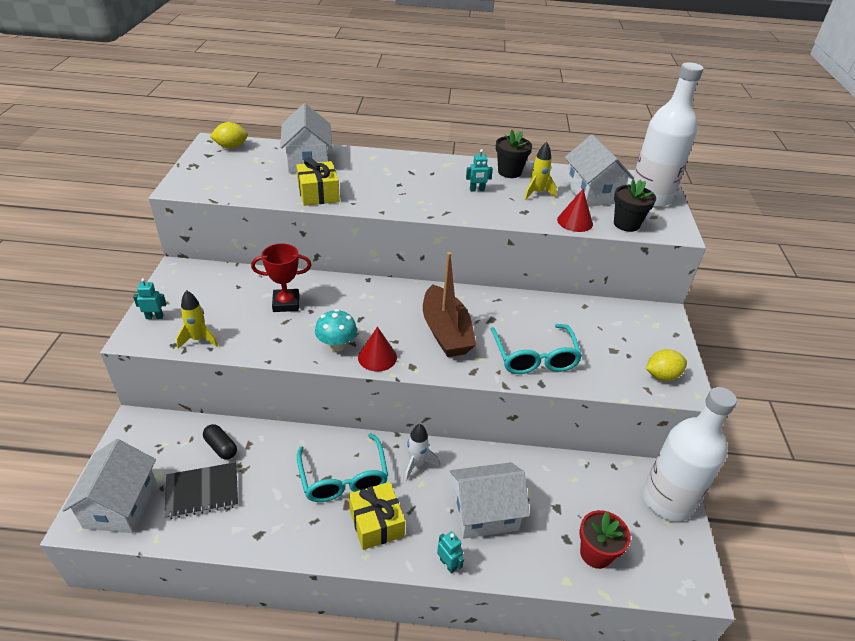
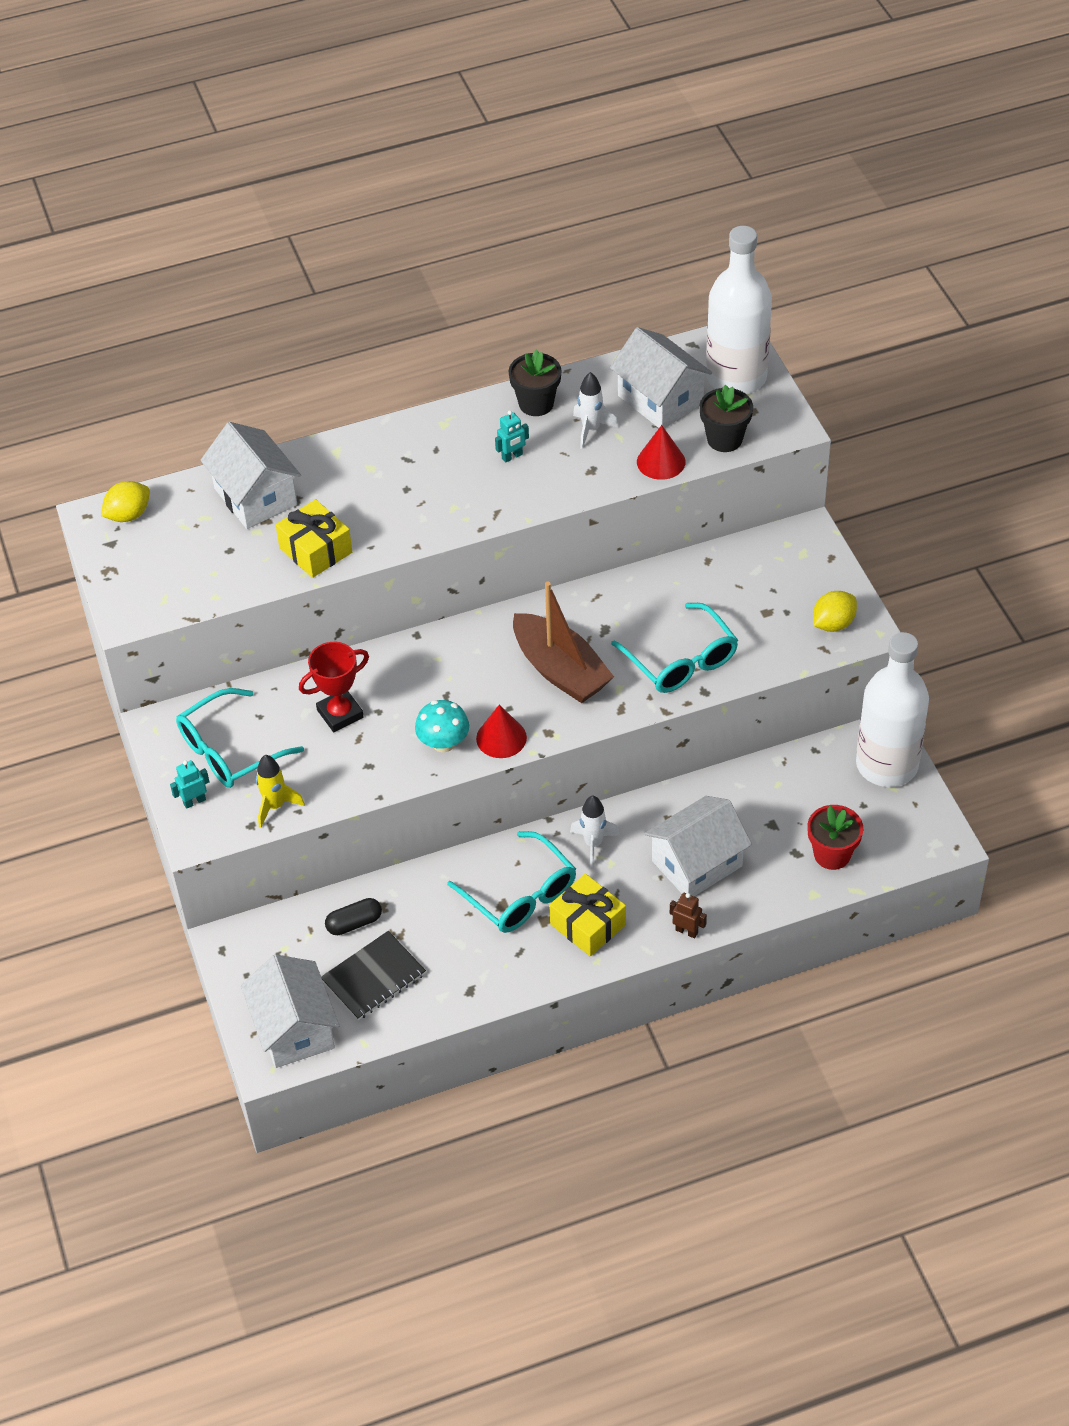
camera: 20 degrees left, 10 degrees up
(203, 297) = (229, 750): none -> turquoise glasses
(221, 447) = (354, 923): black capsule -> black capsule turned 45 degrees counterclockwise
(448, 564) = (686, 931): turquoise robot -> brown robot
(537, 193) = (591, 430): yellow rocket -> white rocket

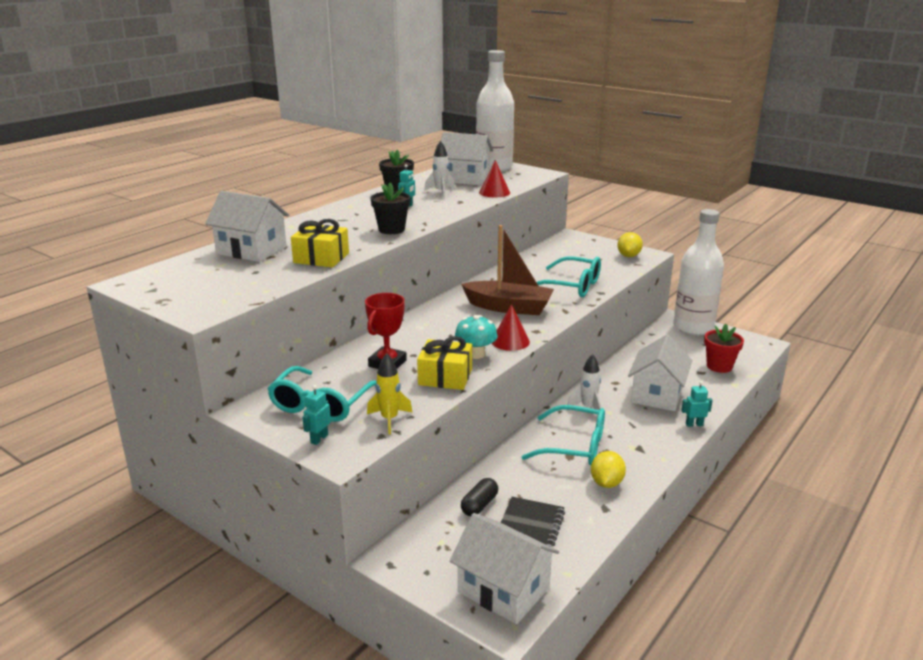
camera: 35 degrees left, 25 degrees down
(128, 515) = (156, 276): yellow lemon -> yellow lemon (606, 483)
(588, 924) = (634, 444): yellow gift -> yellow gift (445, 377)
(686, 931) = (694, 424): brown robot -> turquoise robot
(724, 439) = (517, 181): black flower pot -> black flower pot (391, 229)

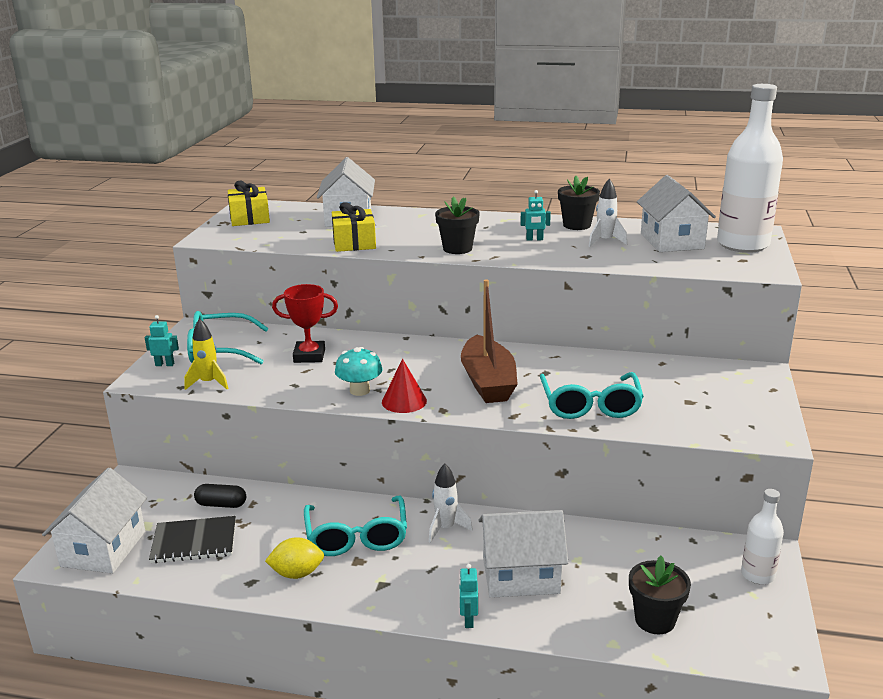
camera: 65 degrees right, 0 degrees up
(445, 377) = (301, 387): yellow gift -> yellow gift (249, 218)
(494, 192) = (644, 263): red cone -> none
(628, 256) = (746, 424): yellow lemon -> none
(693, 327) = (757, 575): white bottle -> white bottle, size x0.50
(694, 424) = (468, 620): turquoise robot -> turquoise robot turned 150 degrees counterclockwise
(719, 366) = (655, 620): red flower pot -> black flower pot

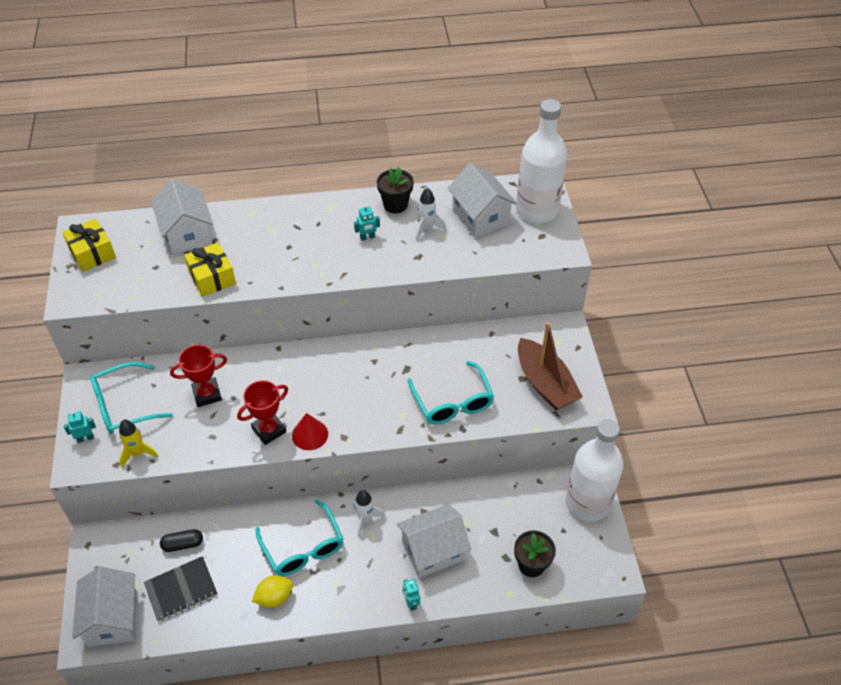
camera: 20 degrees left, 25 degrees up
(359, 390) = (269, 430): turquoise mushroom -> red trophy
(457, 249) = (307, 268): black flower pot -> none
(488, 382) = (367, 393): brown boat -> brown boat (545, 384)
(757, 575) = (587, 503): white bottle -> white bottle, size x1.99

